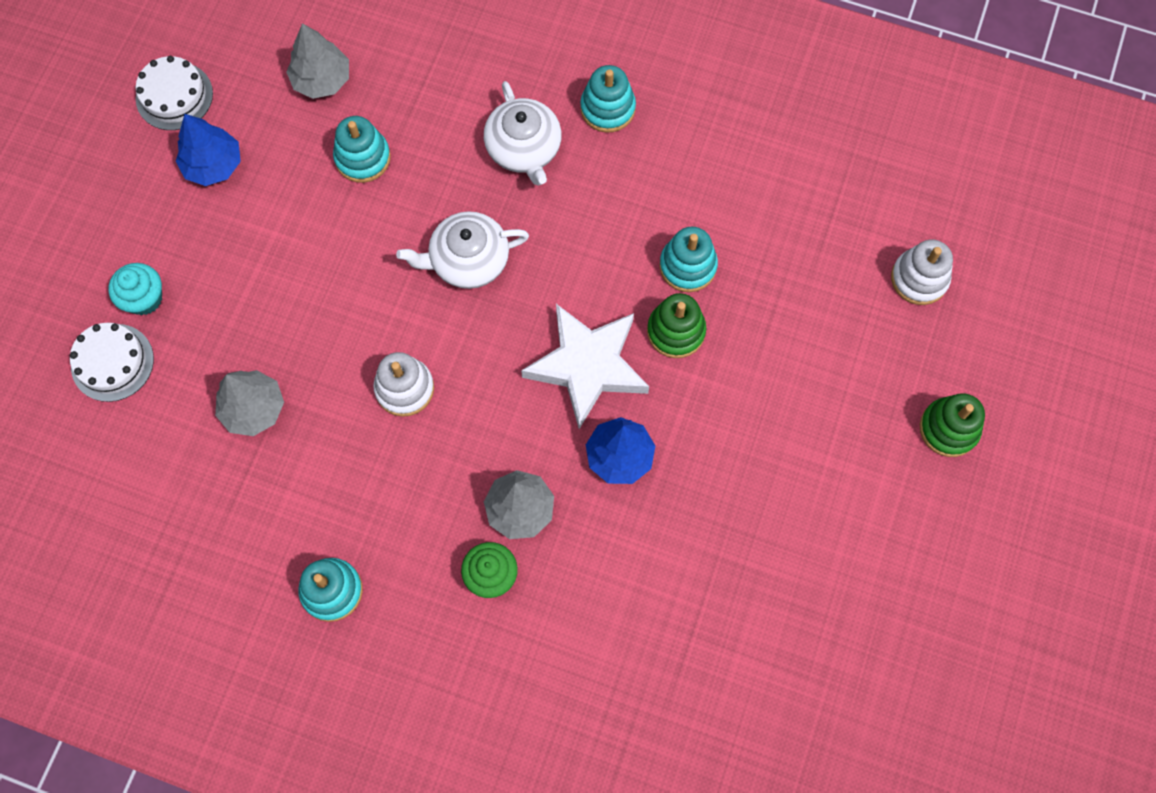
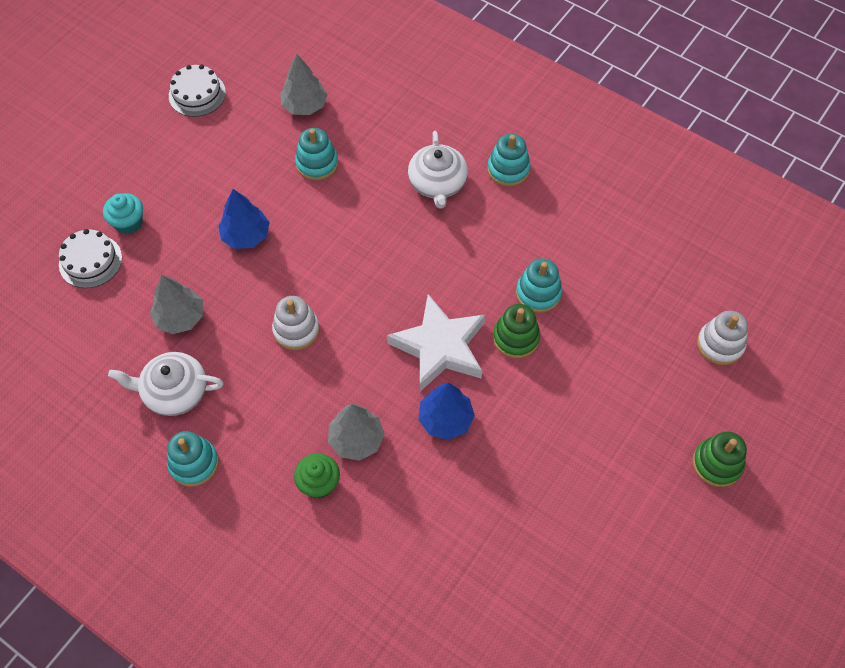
camera: 15 degrees right, 10 degrees down
(213, 165) = (208, 145): blue tree -> blue tree (246, 235)
(468, 260) = (372, 250): white teapot -> white teapot (174, 391)

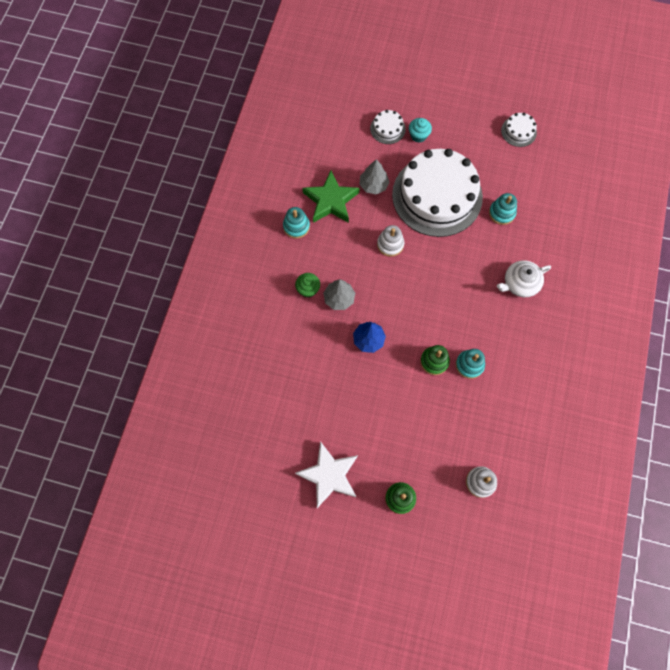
camera: 70 degrees right, 10 degrees up
(174, 391) = (331, 201): white teapot -> green star
(246, 235) = (437, 196): blue tree -> white cake
(304, 106) = (539, 190): grey tree -> none
(440, 347) = (411, 322): white star -> white star (329, 475)
(508, 169) = (549, 320): turquoise stacking toy -> none

